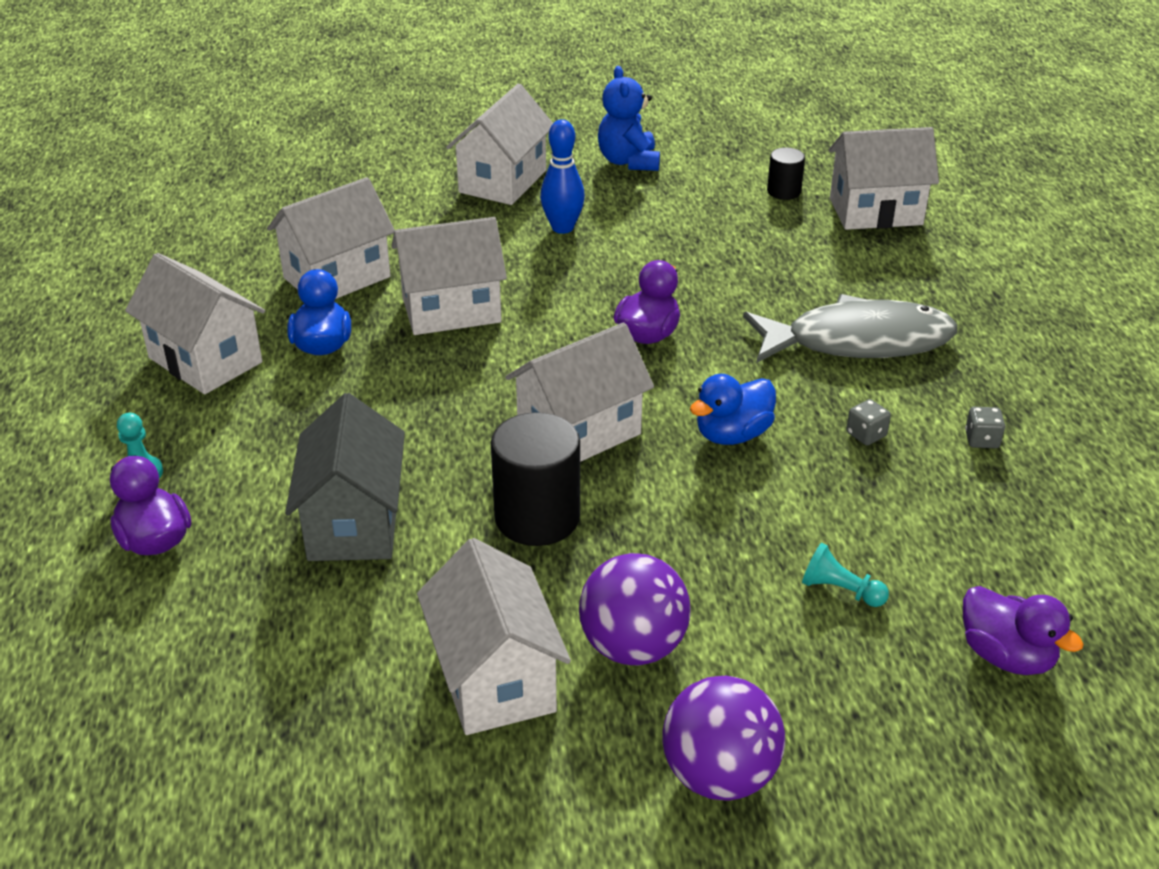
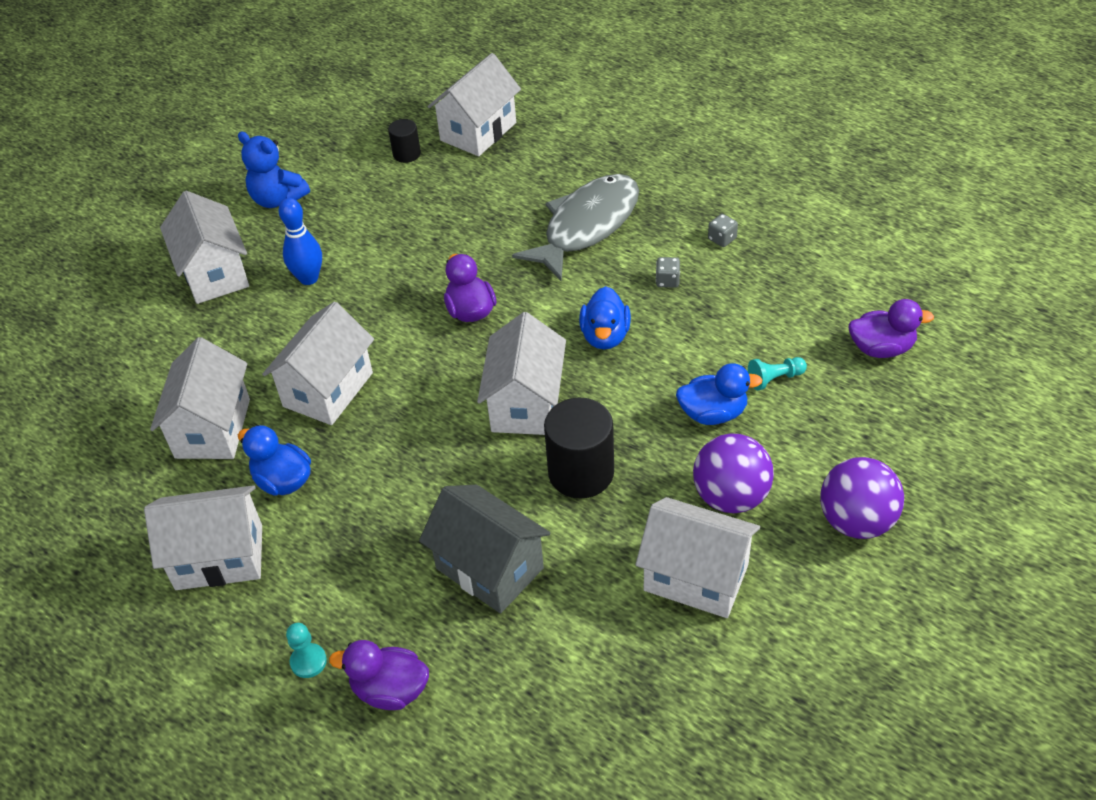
camera: 45 degrees left, 10 degrees up
(730, 569) = (713, 413): none -> blue duck

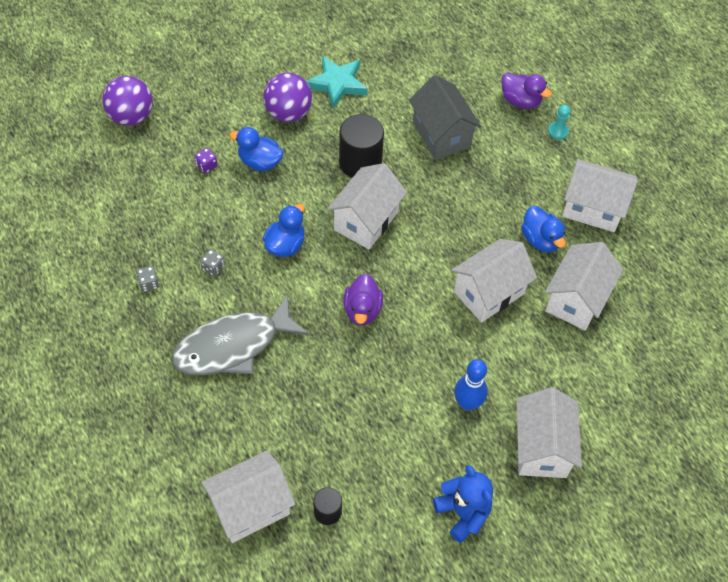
camera: 160 degrees left, 10 degrees up
(696, 577) = (337, 84): white house -> turquoise star
(774, 379) = (206, 166): turquoise pawn -> purple dice
(856, 521) = (235, 73): purple ball -> purple ball (131, 116)
(881, 348) = (128, 154): purple duck -> none

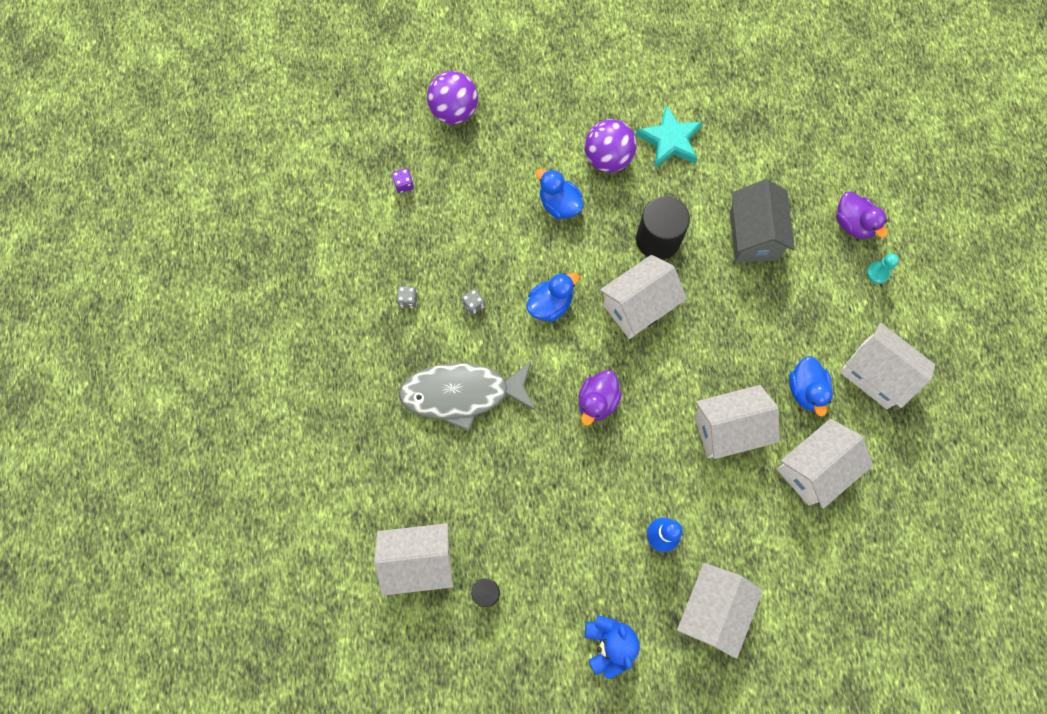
camera: 25 degrees right, 15 degrees up
(206, 166) = (506, 191): purple dice -> purple dice (404, 185)

